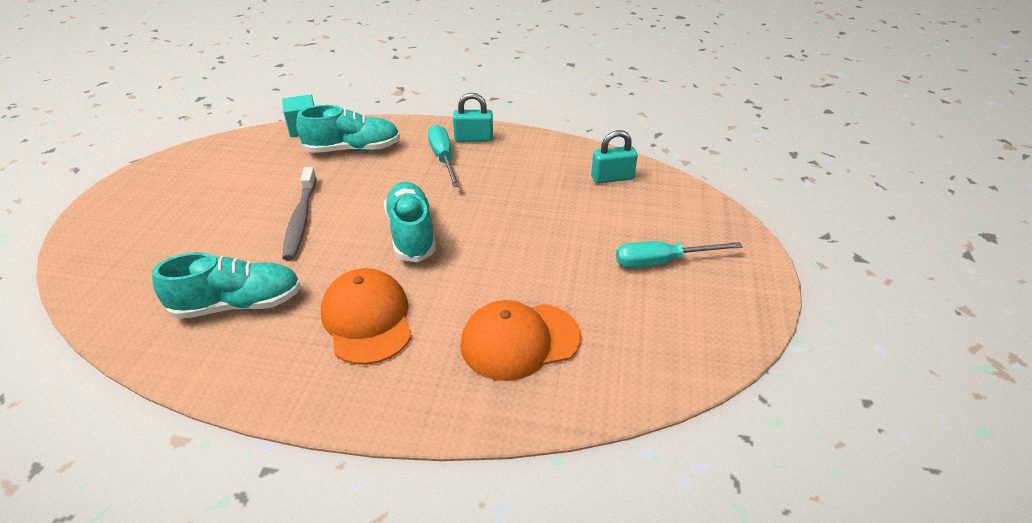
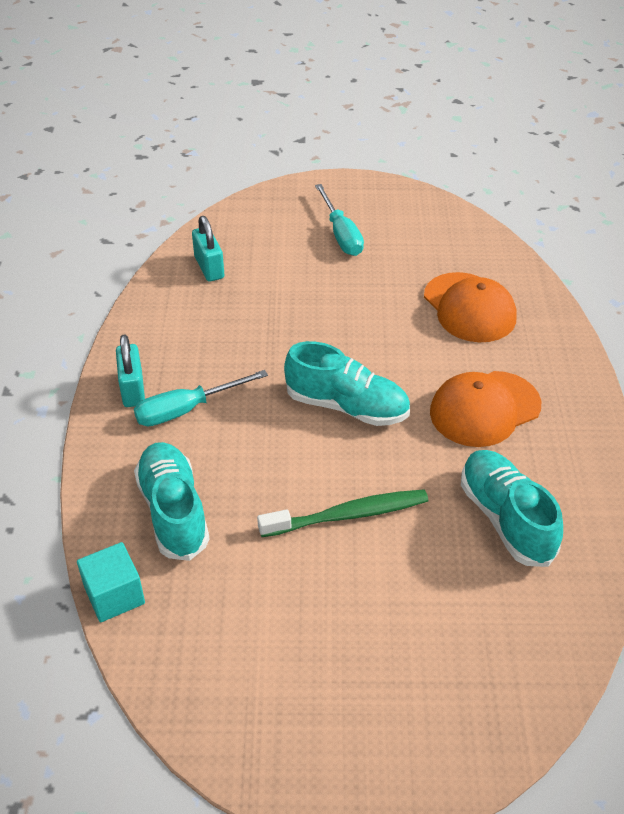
camera: 100 degrees left, 5 degrees up
(301, 220) = (348, 515): grey toothbrush -> green toothbrush
(411, 233) = (347, 406): turquoise shoe -> turquoise shoe turned 135 degrees counterclockwise

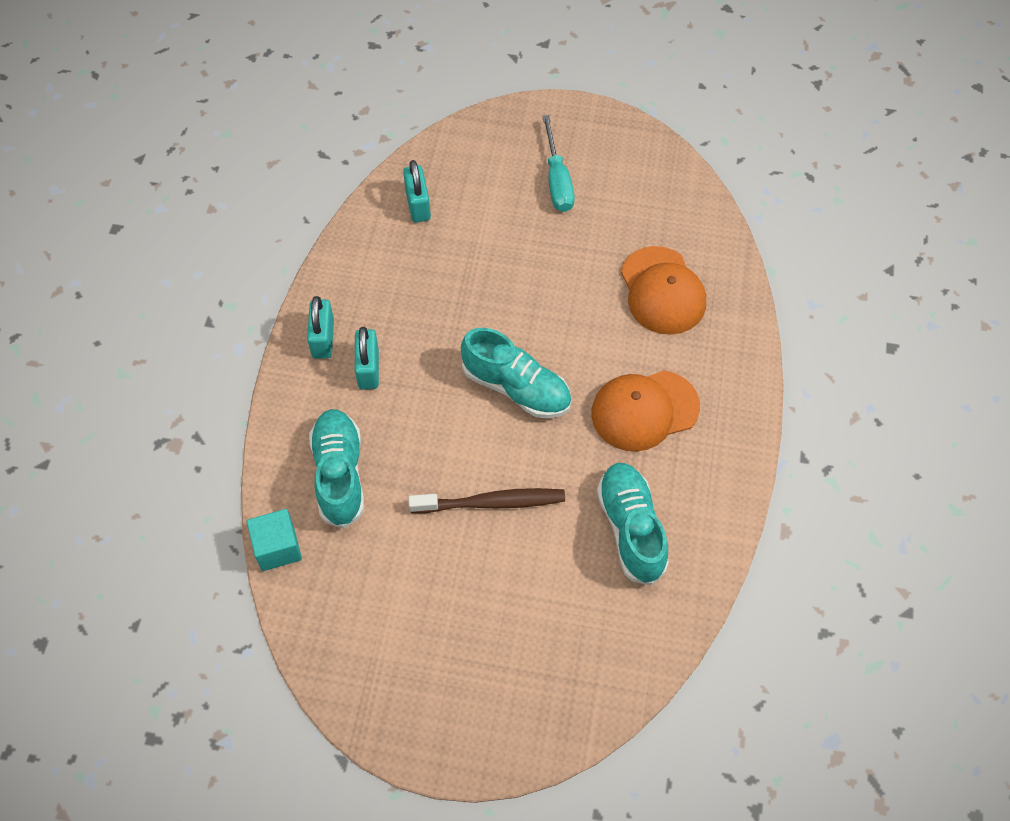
camera: 10 degrees right, 15 degrees up
(186, 410) = (368, 369): turquoise screwdriver -> turquoise padlock
(348, 515) = (491, 502): green toothbrush -> brown toothbrush

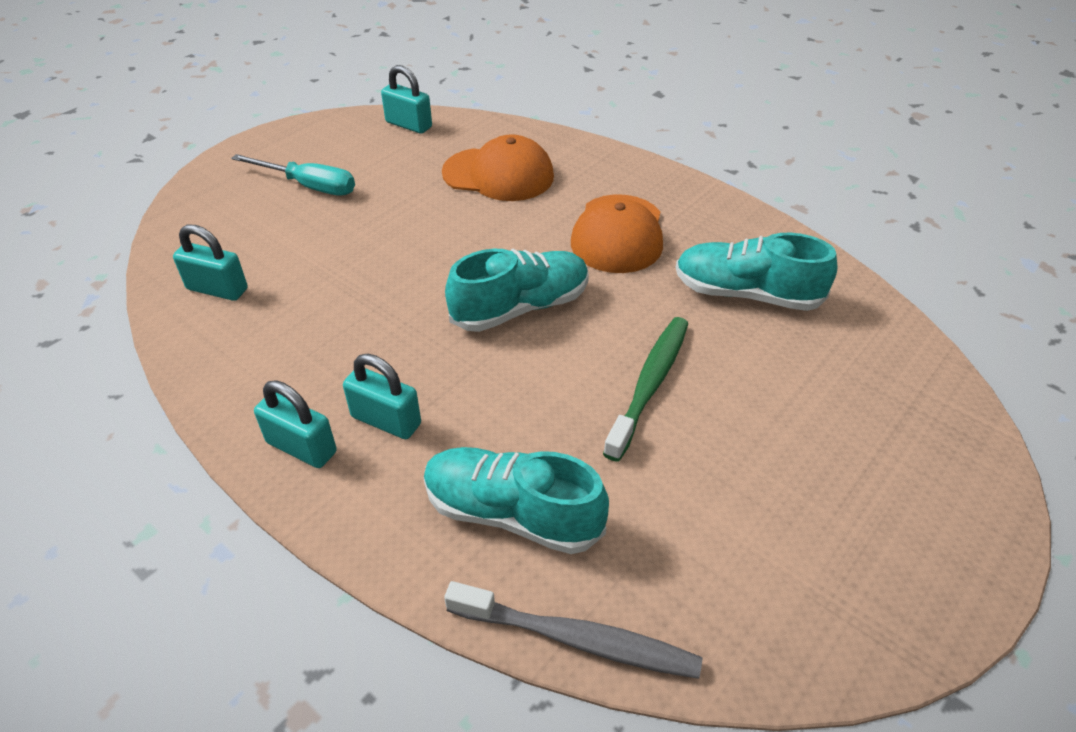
camera: 60 degrees left, 15 degrees down
(277, 548) = (577, 638): turquoise cube -> grey toothbrush
(491, 502) = (649, 384): brown toothbrush -> green toothbrush
(684, 191) = (409, 125): none -> turquoise padlock

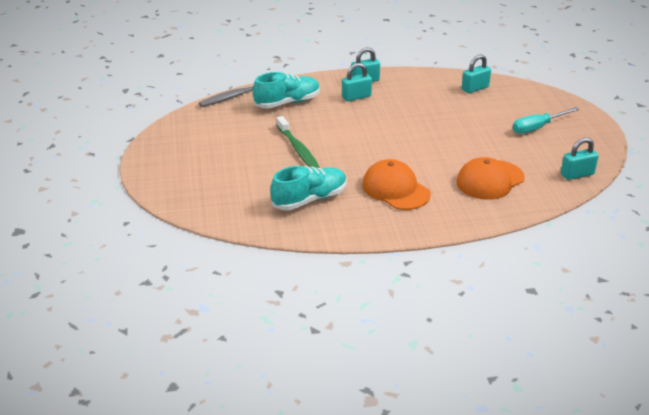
camera: 130 degrees right, 10 degrees down
(520, 307) = (378, 143): turquoise shoe -> none

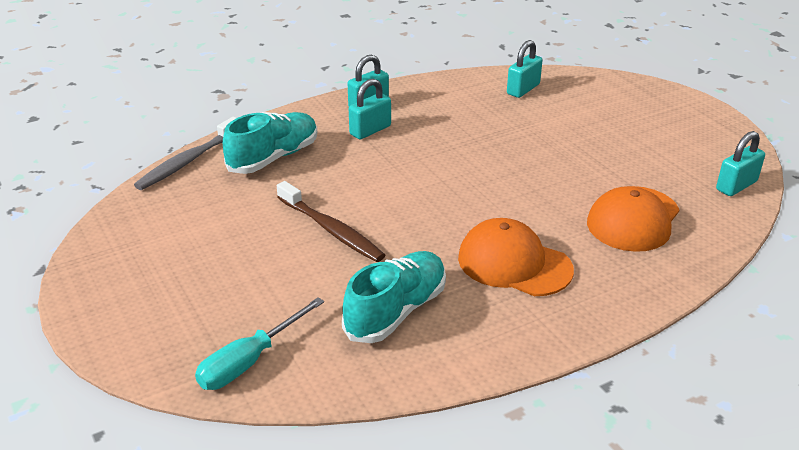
camera: 20 degrees left, 0 degrees up
(298, 149) = (331, 230): green toothbrush -> brown toothbrush
(537, 127) = (639, 129): turquoise screwdriver -> turquoise screwdriver (249, 361)

